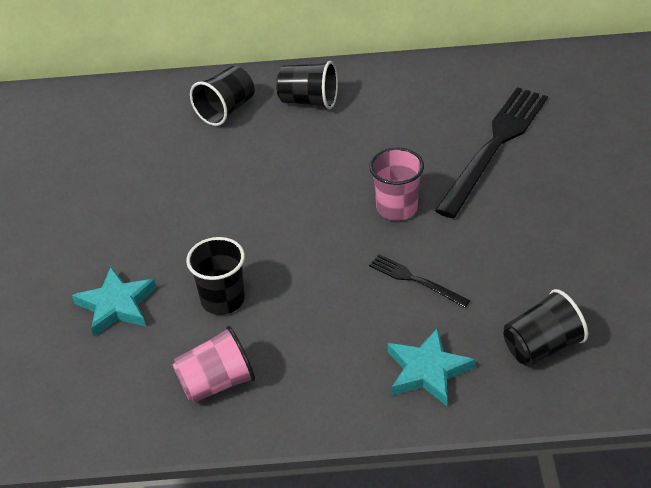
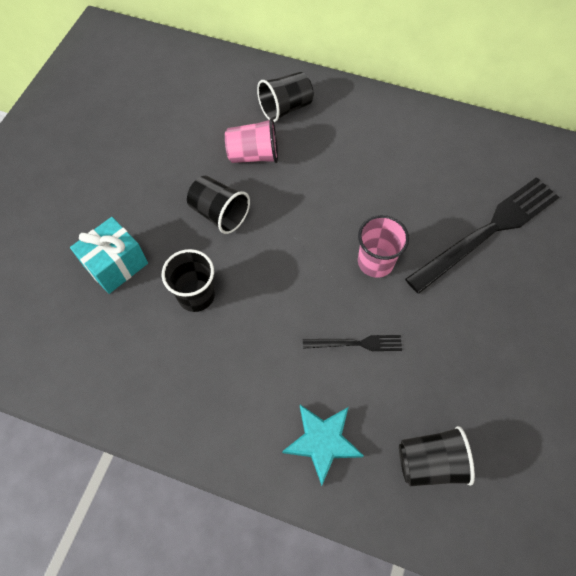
camera: 20 degrees right, 20 degrees up
(116, 305) = (116, 265): turquoise star -> turquoise gift
(216, 383) = (153, 375): pink cup -> pink cup (253, 155)
(309, 101) = (354, 124): black cup -> black cup (219, 214)
(415, 280) = (356, 343): black fork -> black fork turned 120 degrees clockwise

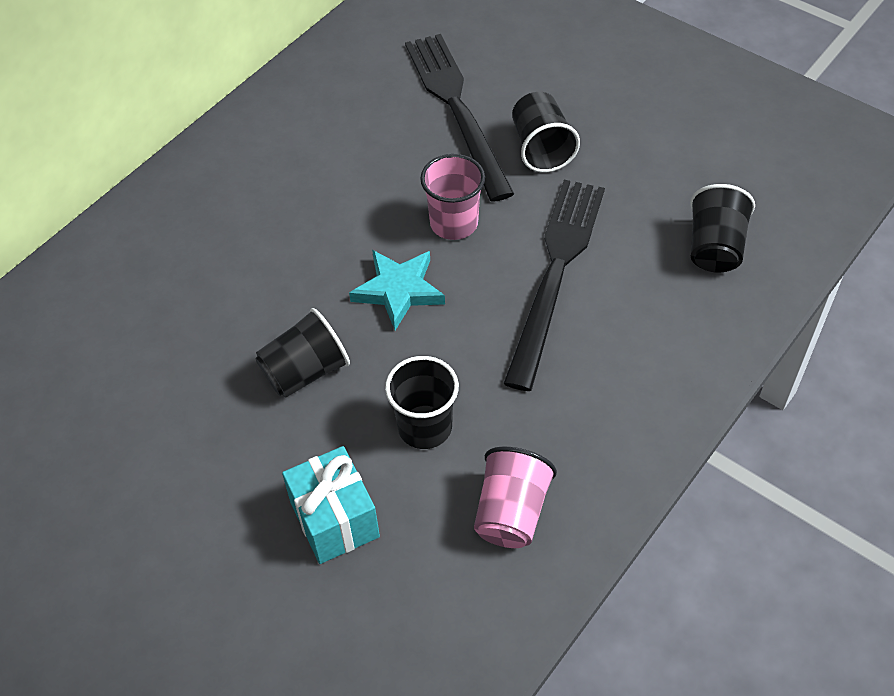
camera: 70 degrees left, 10 degrees down
(253, 155) = (225, 309): pink cup -> pink cup (511, 512)
(285, 108) = (161, 252): black cup -> black cup (541, 148)
(322, 442) = (666, 338): turquoise star -> turquoise star (398, 290)
(356, 343) = (555, 273): black fork -> black fork, size x2.12

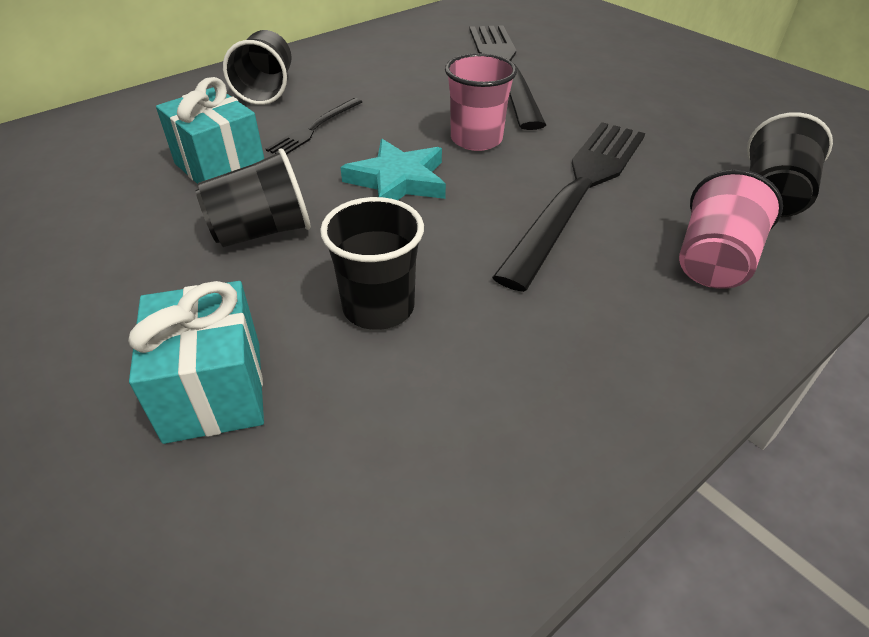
camera: 10 degrees right, 10 degrees down
(235, 305) = (220, 167): none -> turquoise gift
(299, 237) = (314, 129): none -> black fork
(511, 512) = (463, 430): pink cup -> pink cup (713, 261)
(541, 148) = (581, 101): black cup -> black cup (266, 90)

